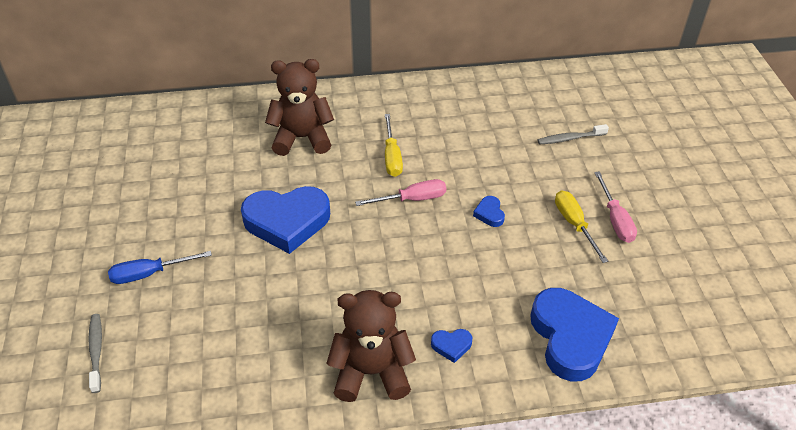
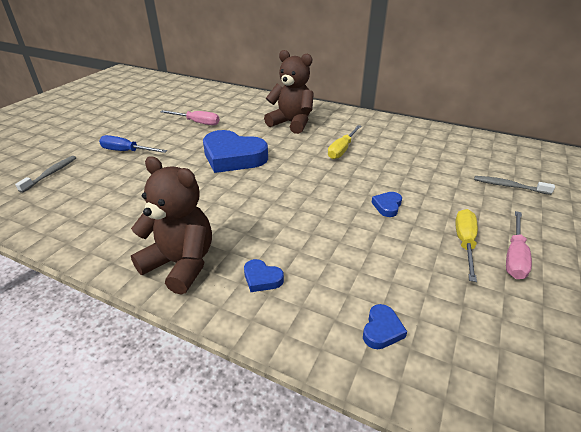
camera: 35 degrees right, 10 degrees down
(412, 199) = (332, 176): pink screwdriver -> pink screwdriver (197, 122)
(570, 337) = (382, 330): blue heart -> blue heart, size x0.42

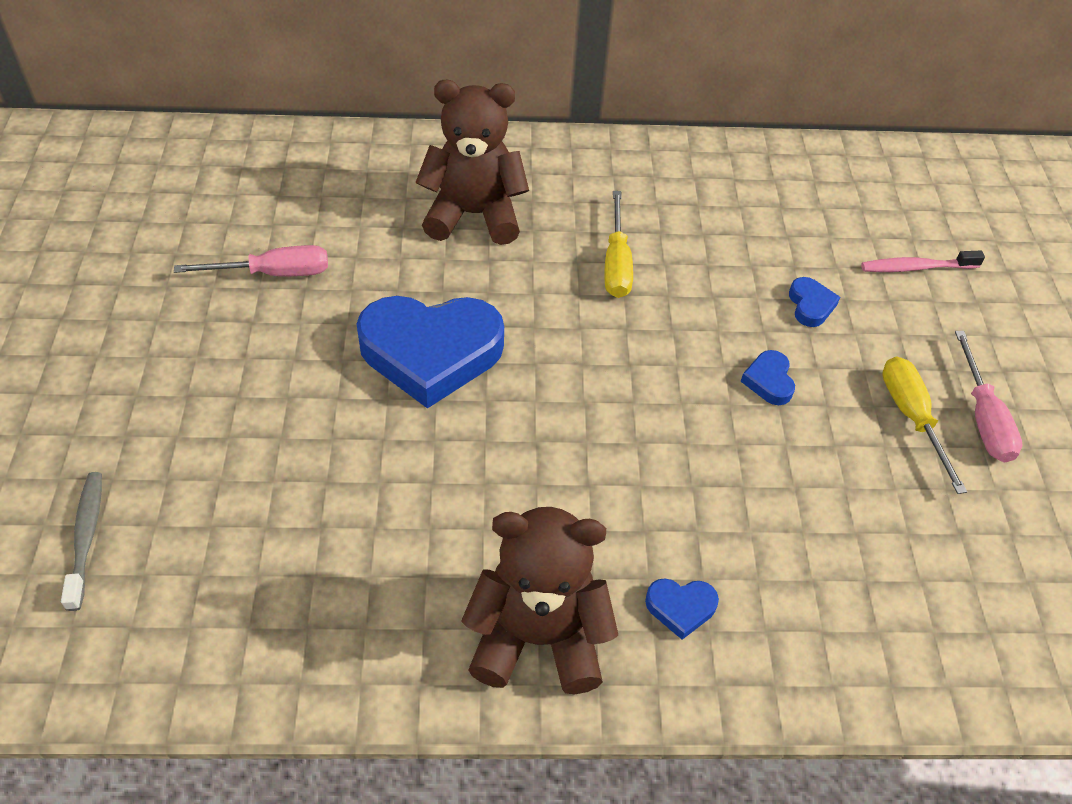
camera: 30 degrees left, 15 degrees up
(126, 151) = (195, 413): blue screwdriver -> none
(382, 330) = (888, 620): blue heart -> blue heart (810, 305)
(509, 186) = (916, 267): grey toothbrush -> pink toothbrush

